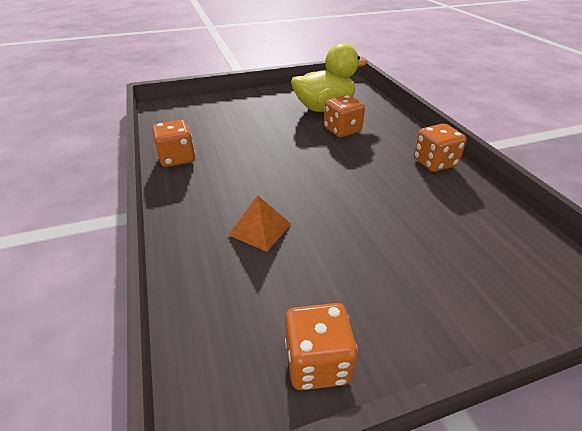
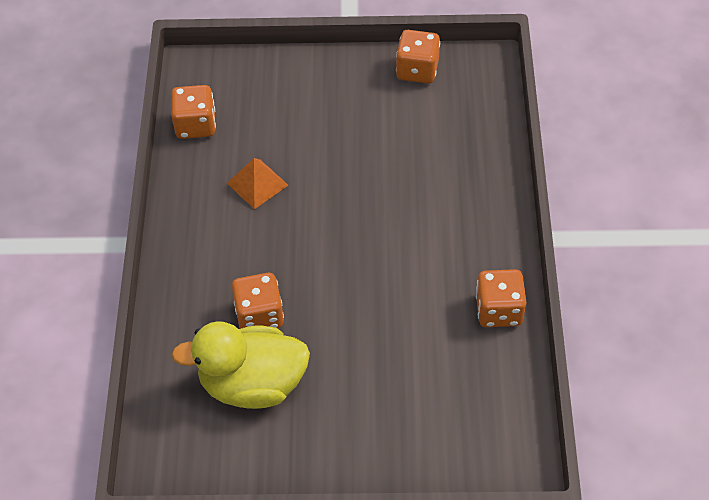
camera: 160 degrees left, 15 degrees up
(260, 229) = (424, 178): orange pyramid -> orange pyramid (257, 184)
(434, 163) = (191, 220): orange dice -> orange dice (196, 125)

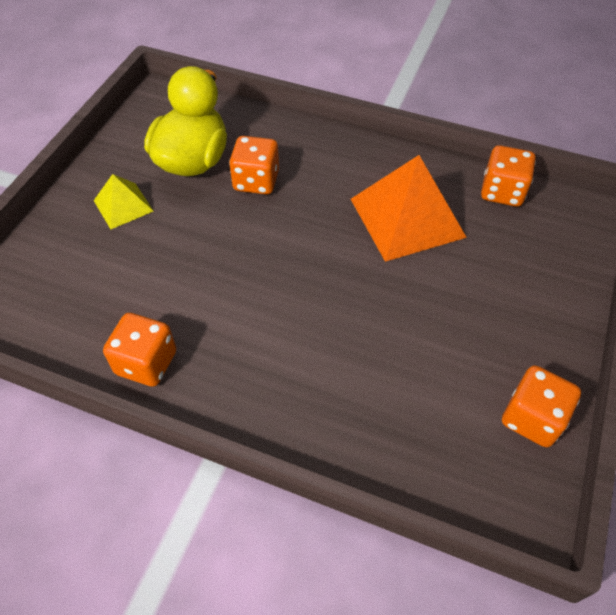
camera: 110 degrees right, 0 degrees up
(257, 184) = (407, 217): orange pyramid -> orange pyramid, size x1.89
(342, 417) = (123, 205): none -> yellow pyramid

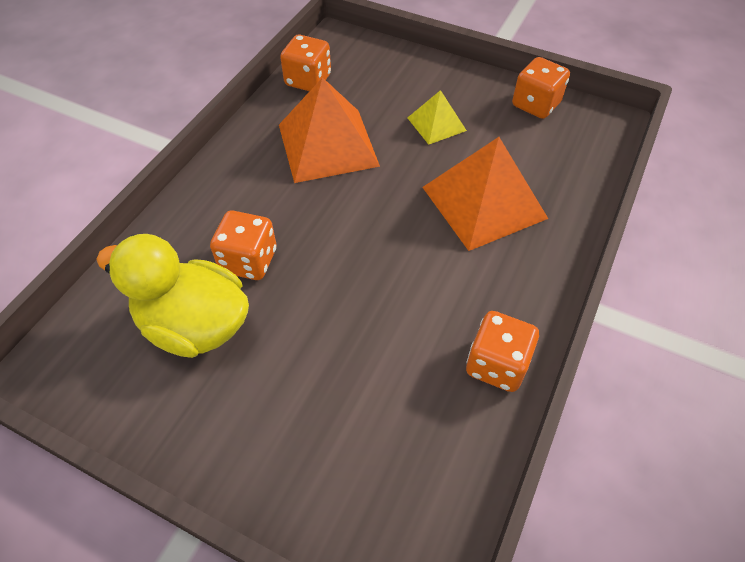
camera: 85 degrees left, 0 degrees up
(123, 205) = (258, 404): yellow pyramid -> yellow pyramid (436, 124)
(347, 355) = (484, 202): none -> orange pyramid

